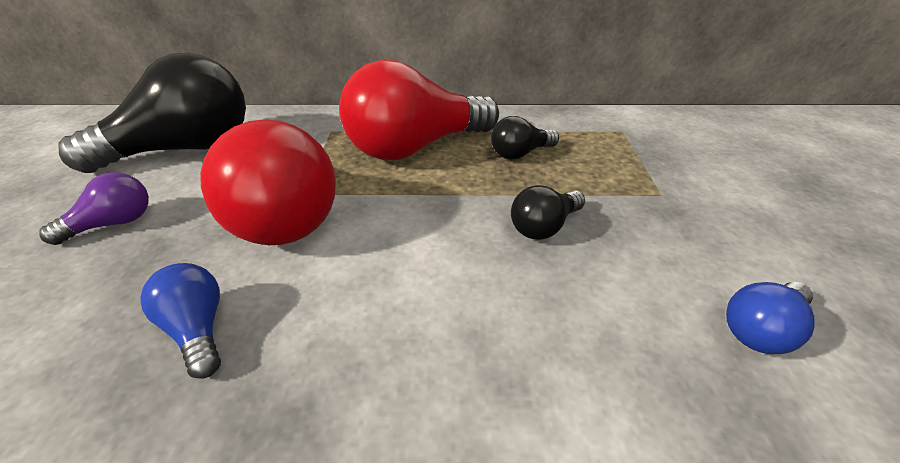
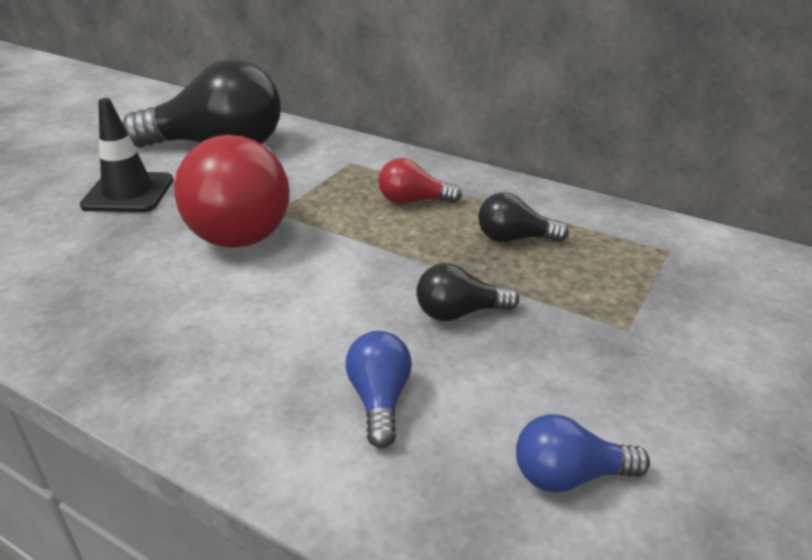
camera: 30 degrees right, 5 degrees down
(114, 224) = (128, 193): purple light bulb -> black traffic cone
(198, 329) = (128, 286): blue light bulb -> blue light bulb (380, 400)
(415, 147) = (413, 201): red light bulb -> red light bulb, size x0.46

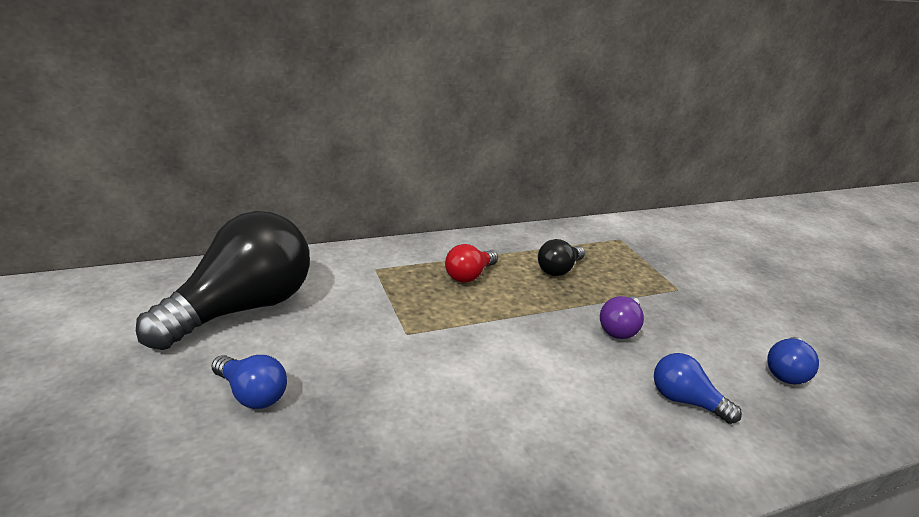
camera: 55 degrees left, 5 degrees down
(128, 193) = (251, 394): black traffic cone -> blue light bulb
(245, 223) = (404, 355): red light bulb -> none
(459, 313) = (619, 328): black light bulb -> purple light bulb

